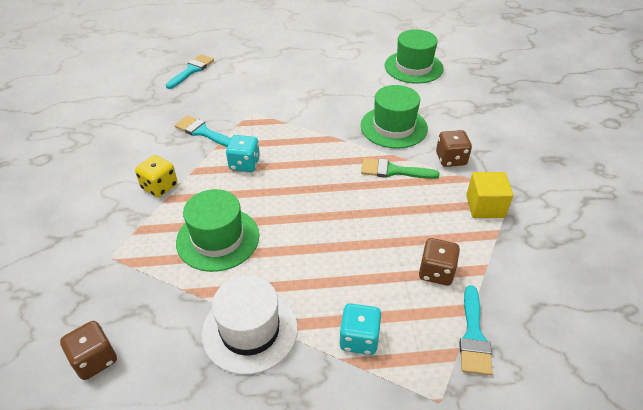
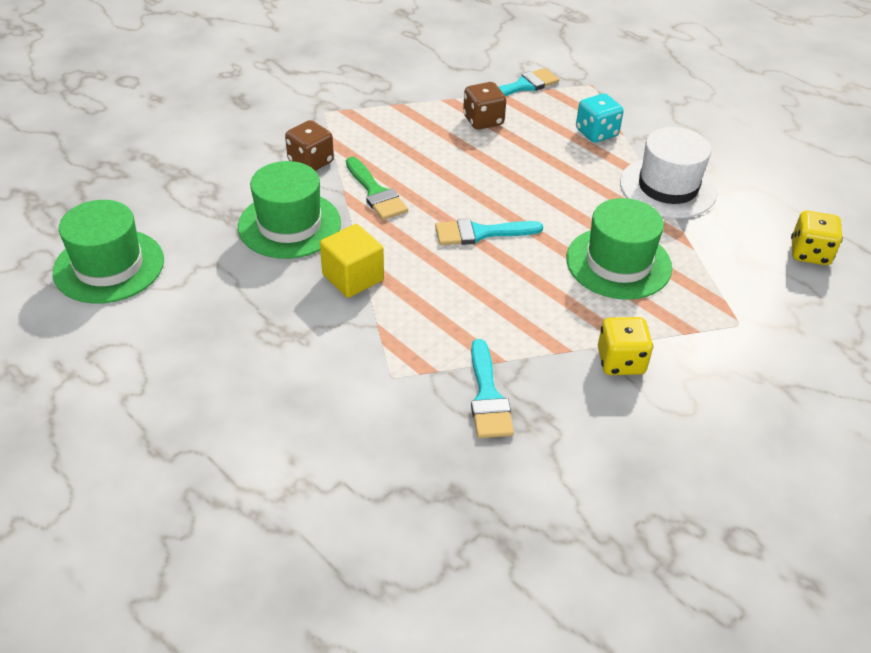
camera: 130 degrees left, 0 degrees up
(95, 359) = (809, 253): brown dice -> yellow dice
(191, 70) = (352, 542): turquoise brush -> turquoise brush (480, 233)
(244, 164) = (498, 312): turquoise dice -> none
(485, 206) = (366, 120): yellow cube -> yellow cube (353, 277)

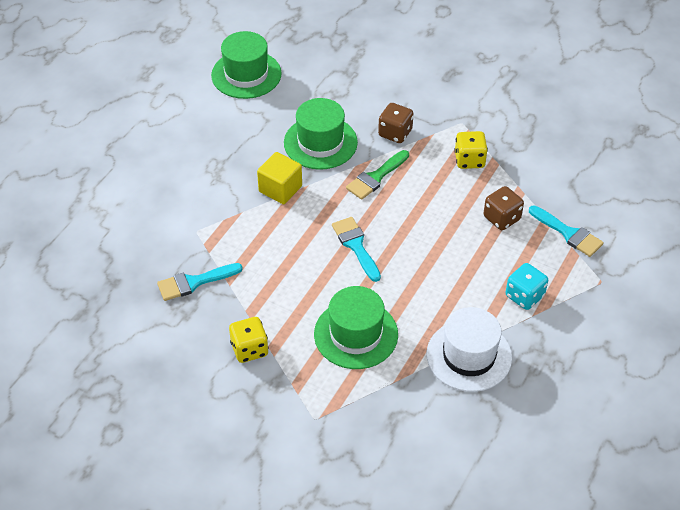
camera: 75 degrees right, 5 degrees up
(809, 253) = (423, 465): yellow dice -> yellow dice (469, 160)

